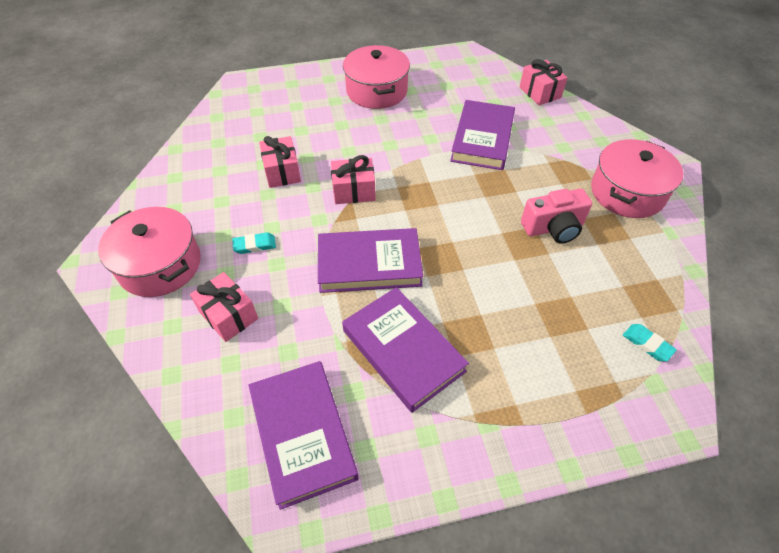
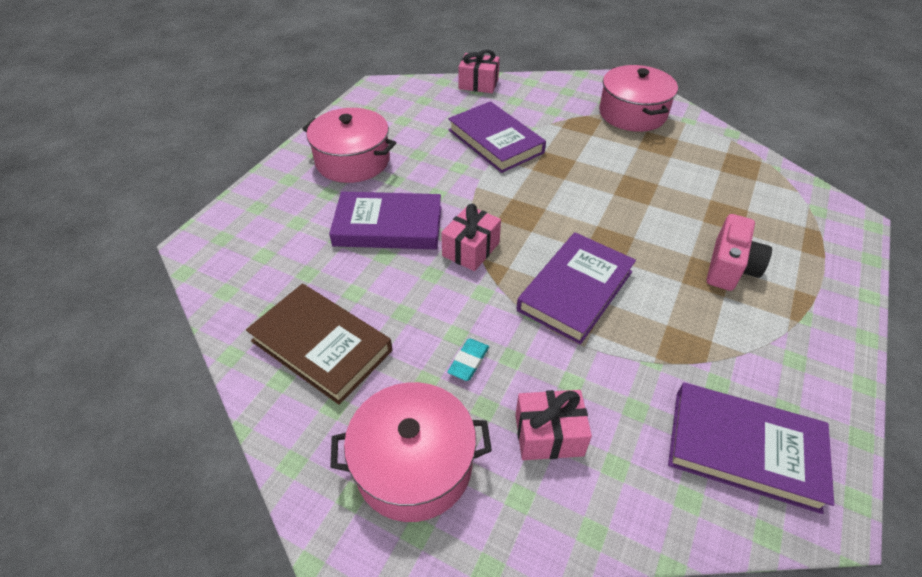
camera: 50 degrees left, 5 degrees down
(211, 177) = (321, 345): none -> brown book
(282, 172) = (384, 285): pink gift -> none
(403, 351) = (695, 325): purple book -> purple book (388, 226)
(553, 228) = (634, 166): pink camera -> pink camera (730, 267)
(647, 344) = (781, 192): turquoise eraser -> none

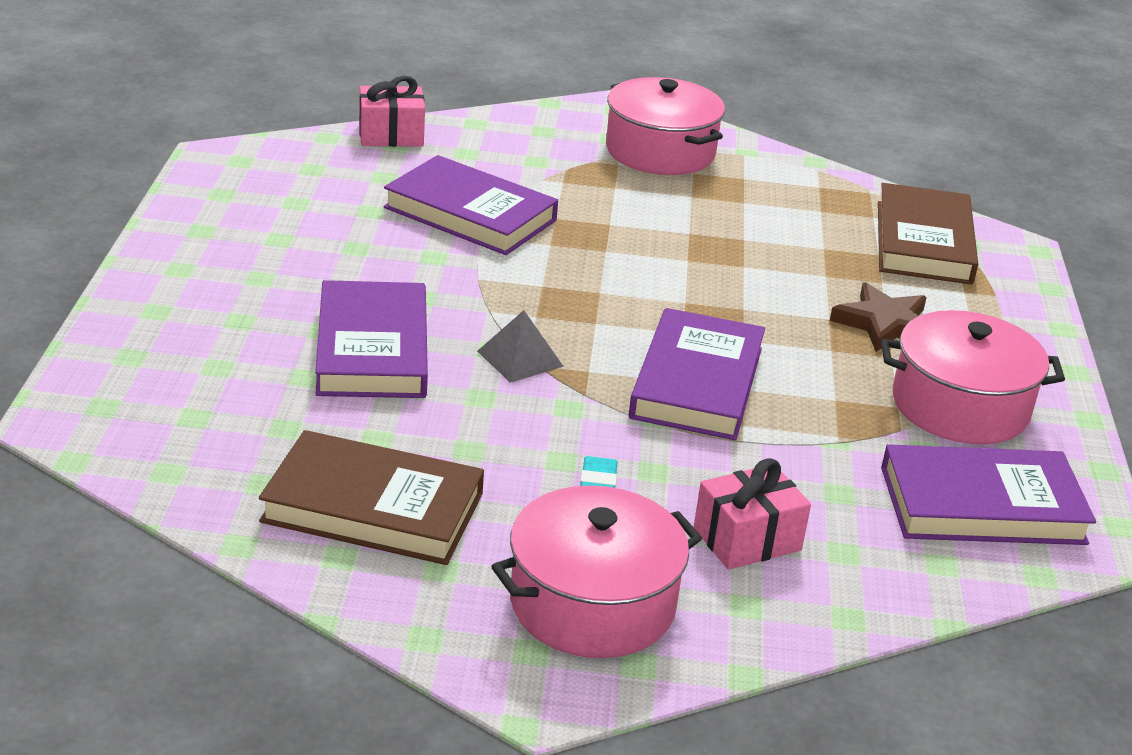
camera: 25 degrees left, 15 degrees down
(352, 161) = (250, 270): pink pot -> pink pot (960, 406)
(388, 226) = (372, 349): purple book -> purple book turned 75 degrees counterclockwise
(471, 249) = (519, 358): pink gift -> grey pyramid
(730, 267) = (884, 324): pink camera -> brown star
(785, 205) = (924, 242): none -> brown book

